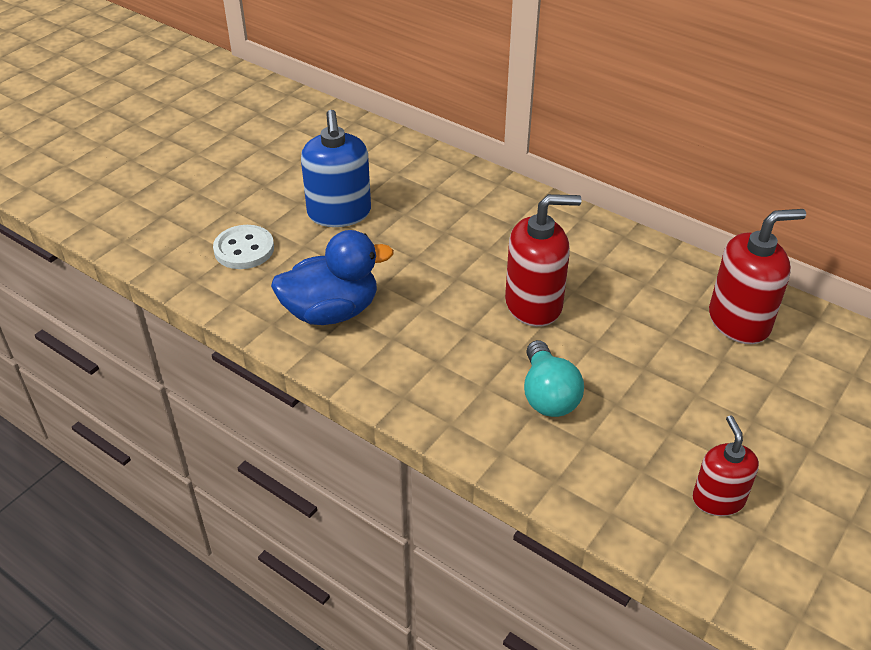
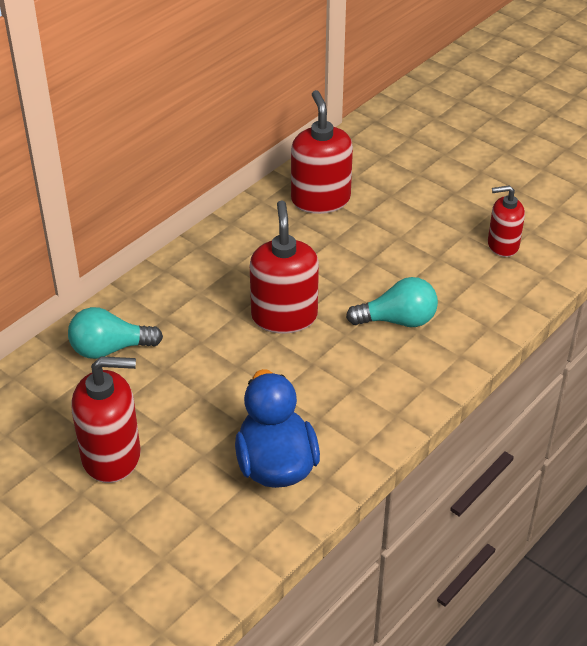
camera: 85 degrees left, 0 degrees up
(244, 249) = (159, 545): white button -> none
(339, 213) = (112, 456): blue soap dispenser -> red soap dispenser
(466, 197) = (110, 349): none -> turquoise light bulb

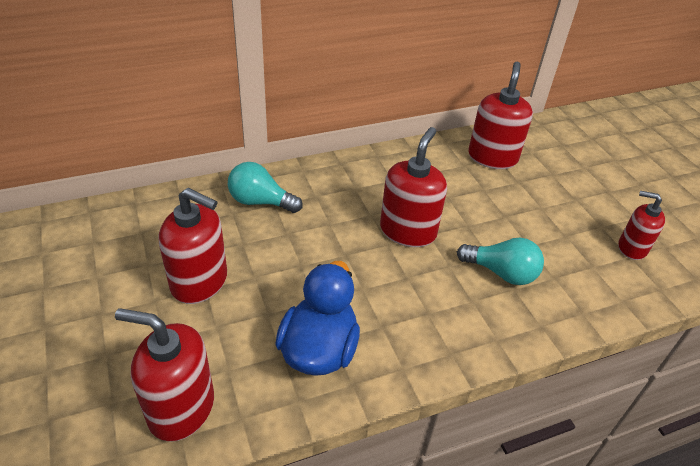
camera: 25 degrees right, 0 degrees up
(186, 570) = (181, 408): none -> red soap dispenser

